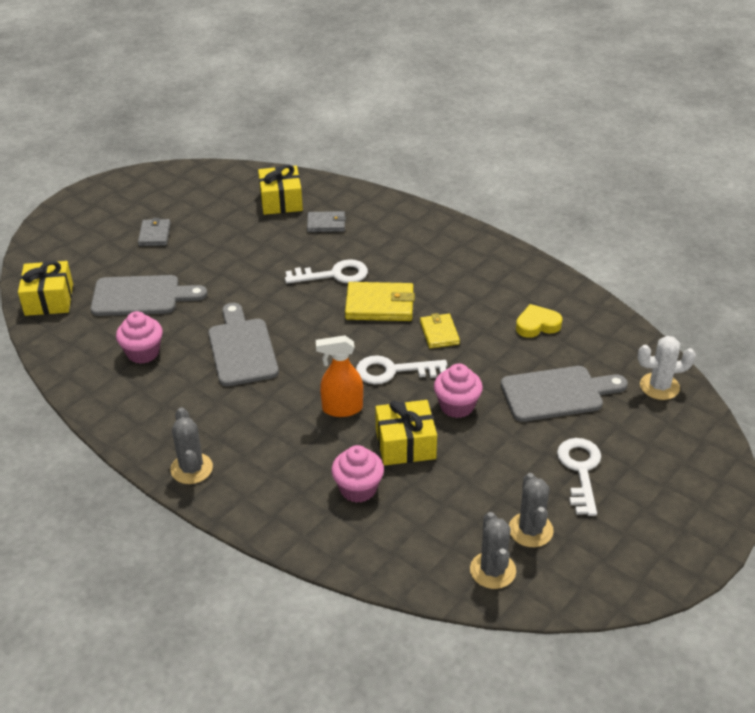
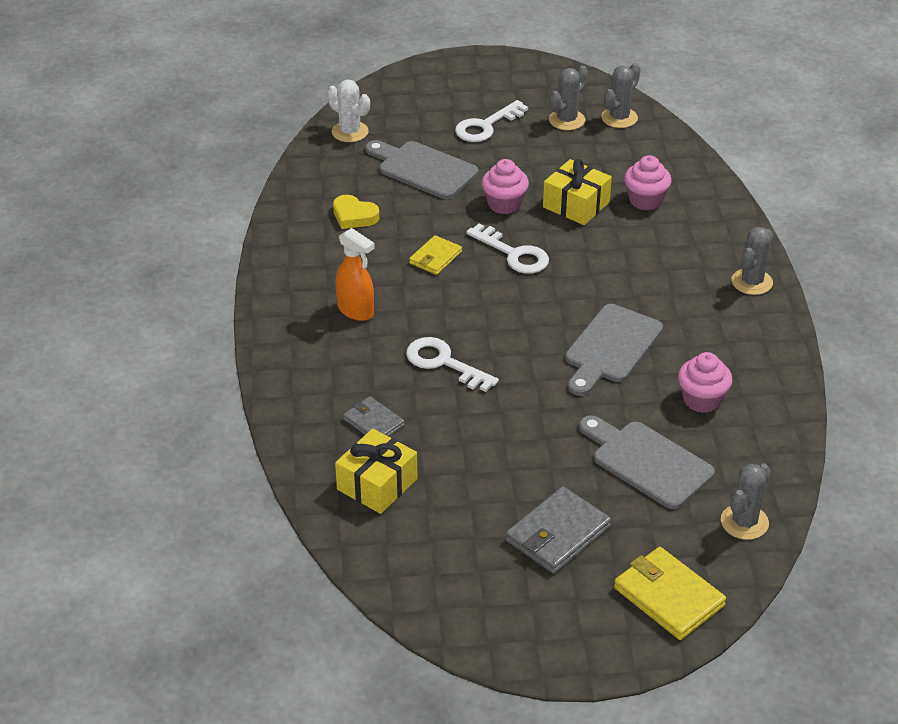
camera: 135 degrees left, 0 degrees up
(49, 299) = (744, 522): yellow gift -> grey cactus
(154, 234) = (557, 534): grey wallet -> grey wallet, size x1.62
(342, 408) = (589, 253): orange spray bottle -> orange spray bottle (356, 311)
(380, 305) = (446, 309): yellow wallet -> yellow wallet (668, 597)

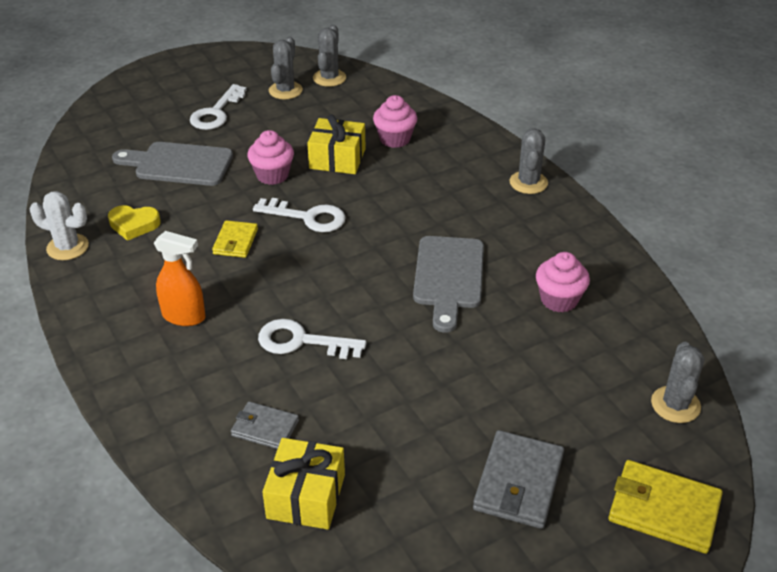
camera: 25 degrees left, 0 degrees up
(350, 132) = (89, 149): white cactus -> white cactus (67, 247)
(647, 462) = (552, 376): grey cutting board -> none

